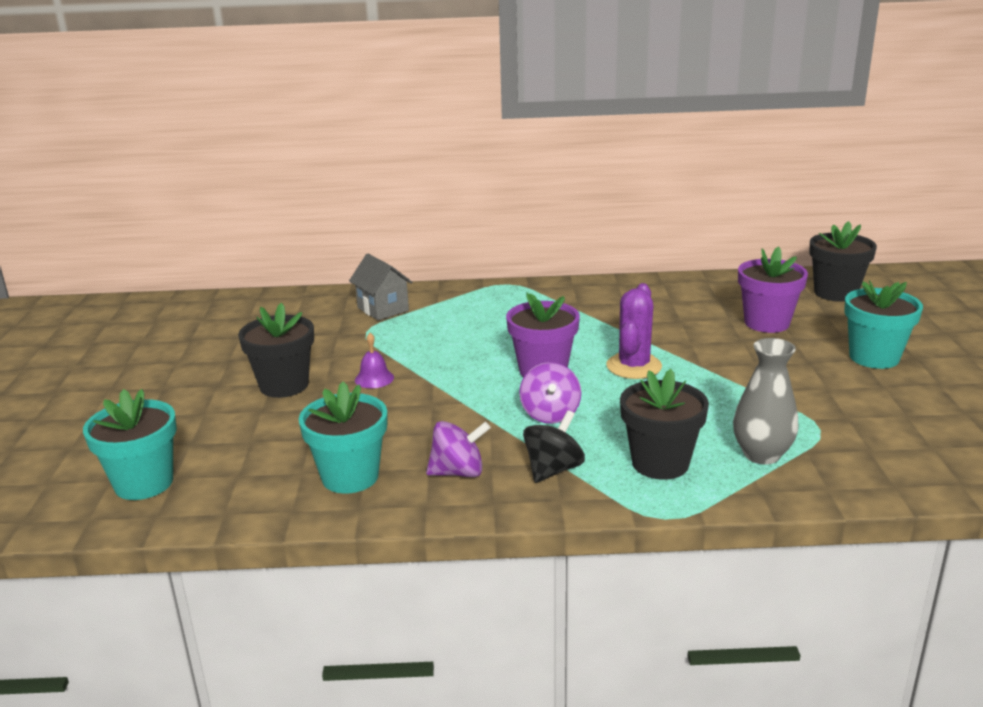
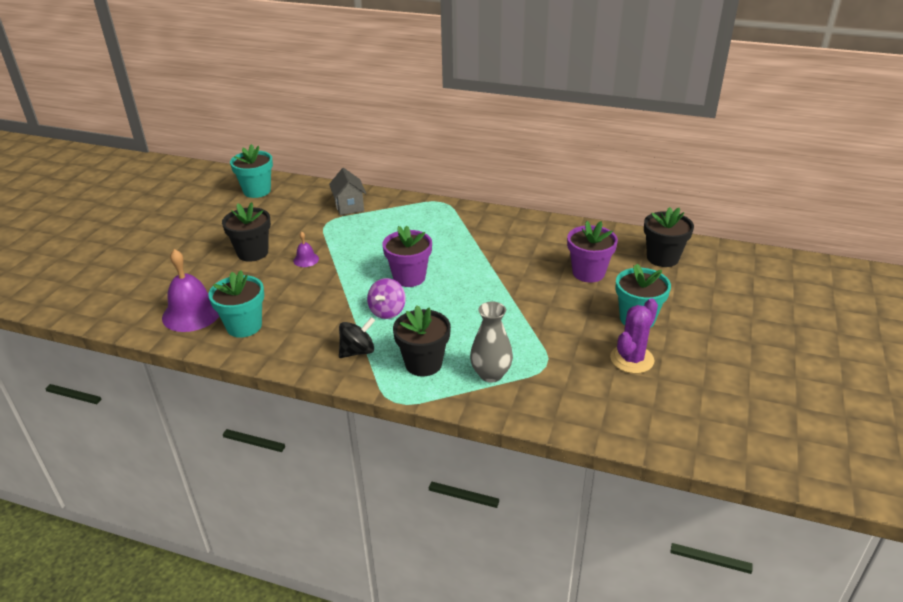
camera: 20 degrees right, 10 degrees up
(144, 483) = (139, 302): turquoise flower pot -> turquoise flower pot (257, 191)
(249, 478) = (192, 313): none -> purple bell
(458, 472) = (303, 339): purple spinning top -> none
(634, 366) = (468, 287): purple cactus -> purple cactus (632, 359)

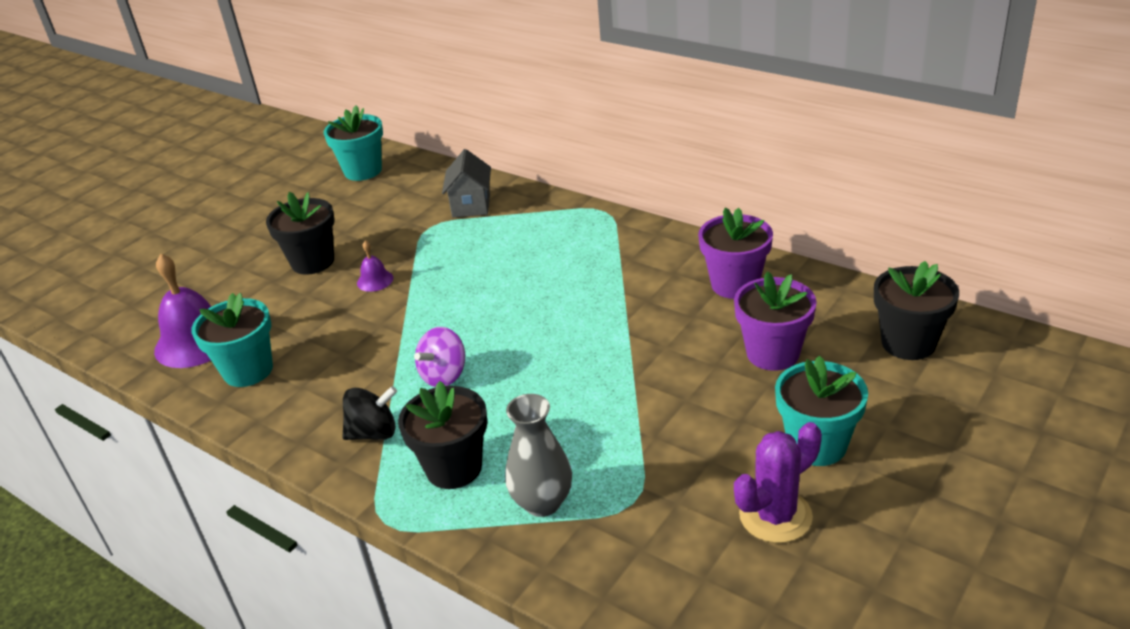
camera: 20 degrees right, 0 degrees up
(409, 277) = (500, 326): purple flower pot -> purple flower pot (735, 284)

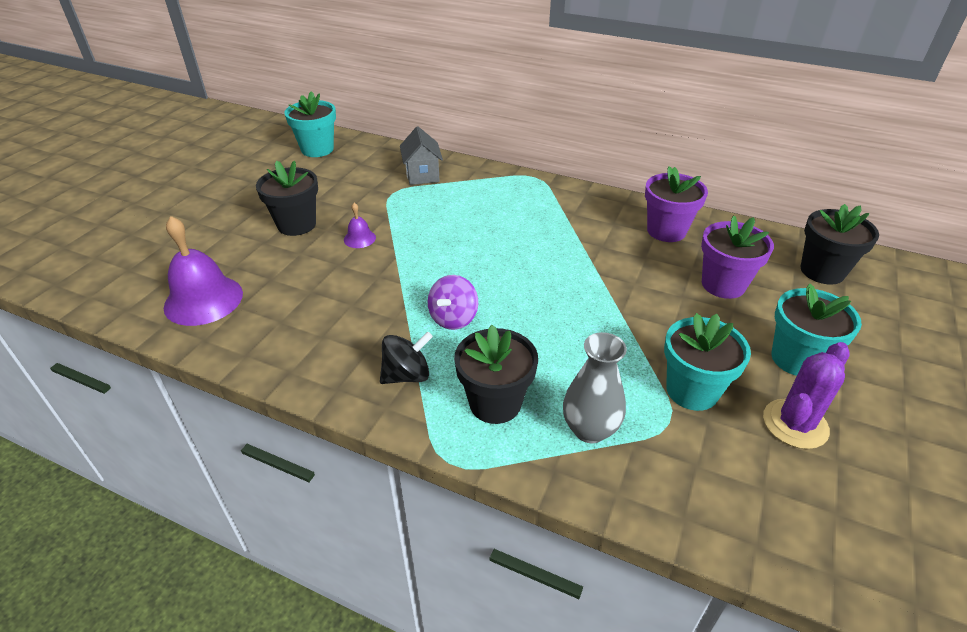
camera: 15 degrees left, 5 degrees up
(248, 370) = (264, 324): turquoise flower pot -> turquoise flower pot (692, 390)

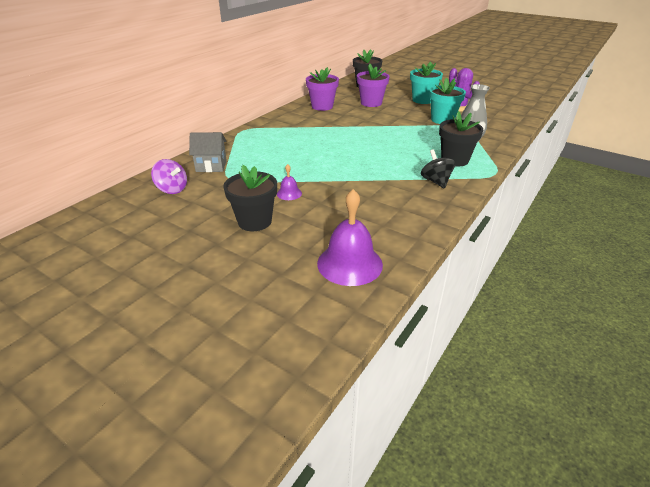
camera: 80 degrees left, 5 degrees down
(317, 149) = (120, 213): turquoise flower pot -> none
(453, 318) = (387, 165): purple spinning top -> purple spinning top (172, 189)

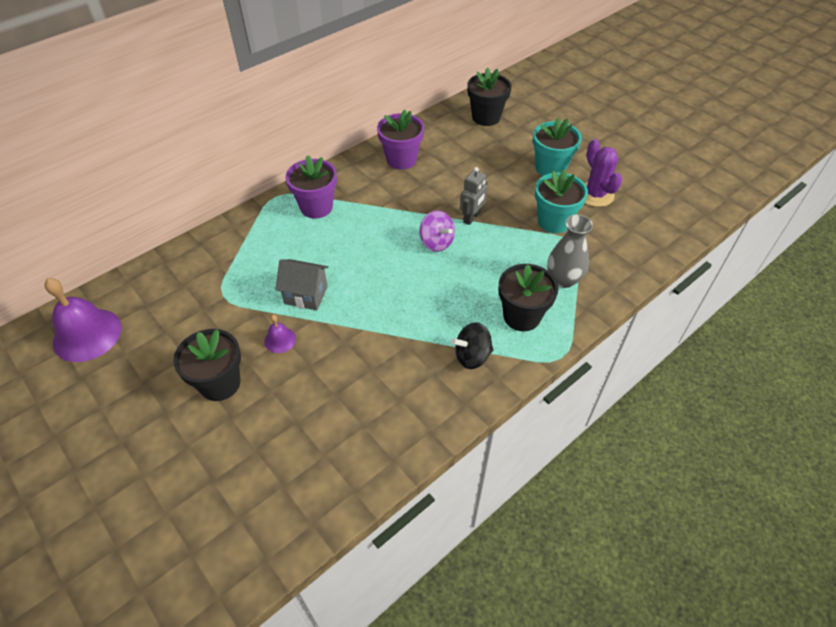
camera: 15 degrees right, 15 degrees up
(172, 189) = (151, 302): purple spinning top -> purple spinning top (436, 242)
(211, 166) = (210, 265): grey house -> grey house (306, 295)
(349, 263) = (293, 484): purple bell -> purple bell (87, 334)
(371, 103) = (472, 163): purple flower pot -> purple flower pot (316, 207)
(388, 124) = (472, 218): none -> grey robot
(436, 181) = (472, 356): black spinning top -> black spinning top turned 105 degrees counterclockwise

